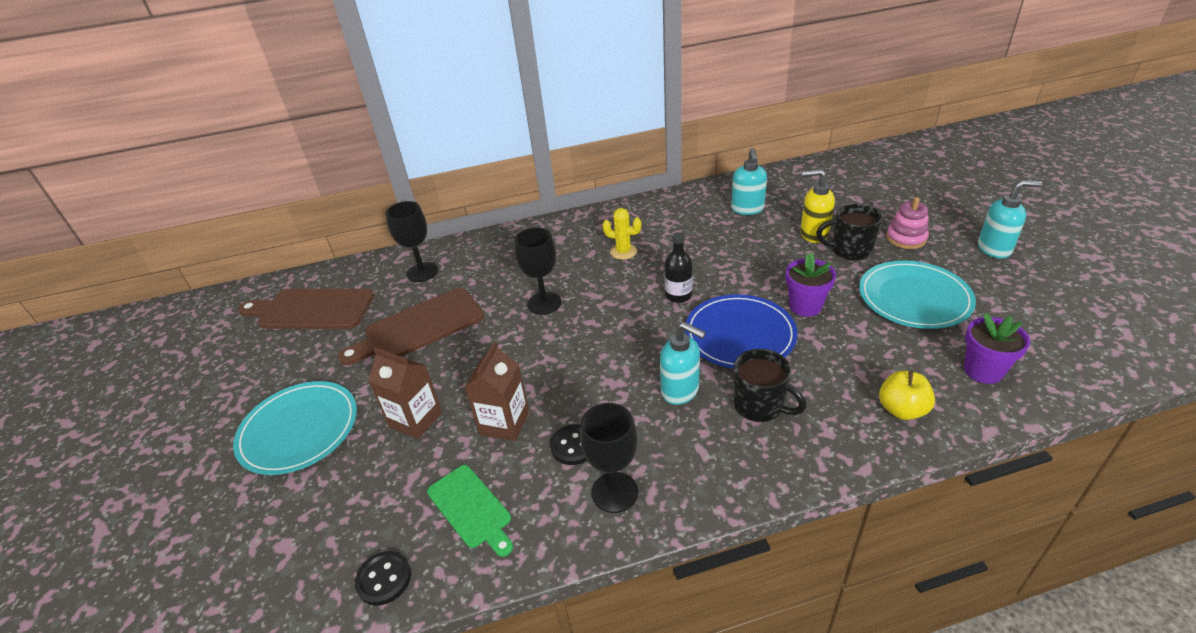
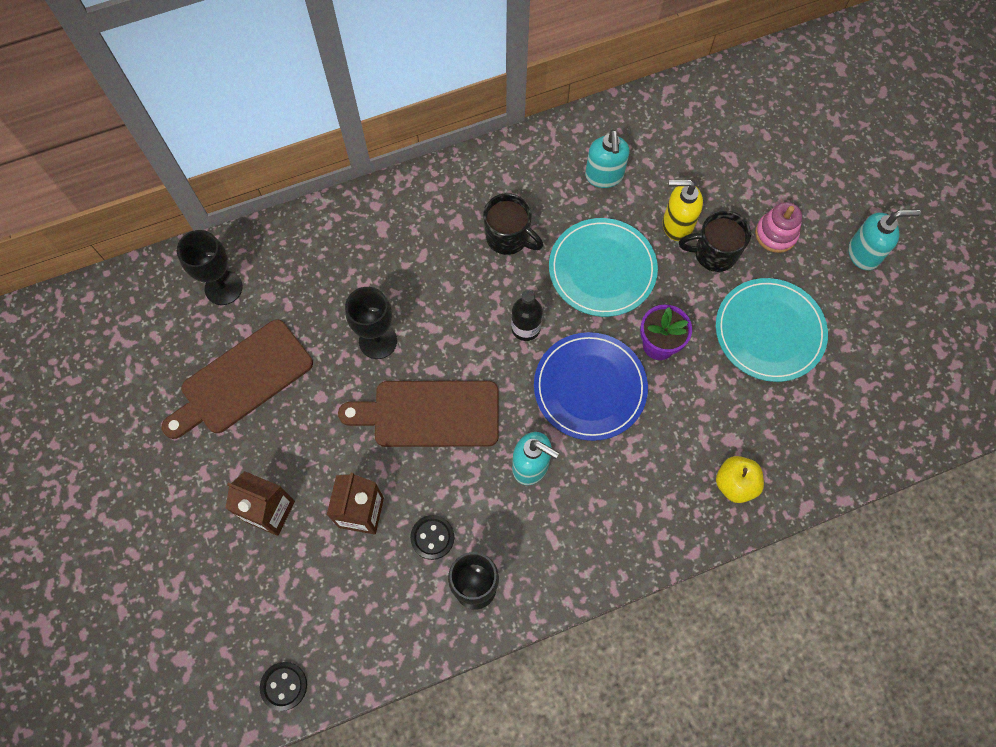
camera: 10 degrees left, 30 degrees up
(299, 430) = (150, 528): turquoise plate -> turquoise plate (602, 269)
(311, 309) = (105, 353): brown cutting board -> brown cutting board (429, 414)
(471, 508) = (347, 611): green cutting board -> none
(623, 252) = (460, 253): yellow cactus -> none
(760, 405) = (607, 482): black mug -> black mug (508, 238)
(983, 371) = (816, 433): purple flower pot -> none

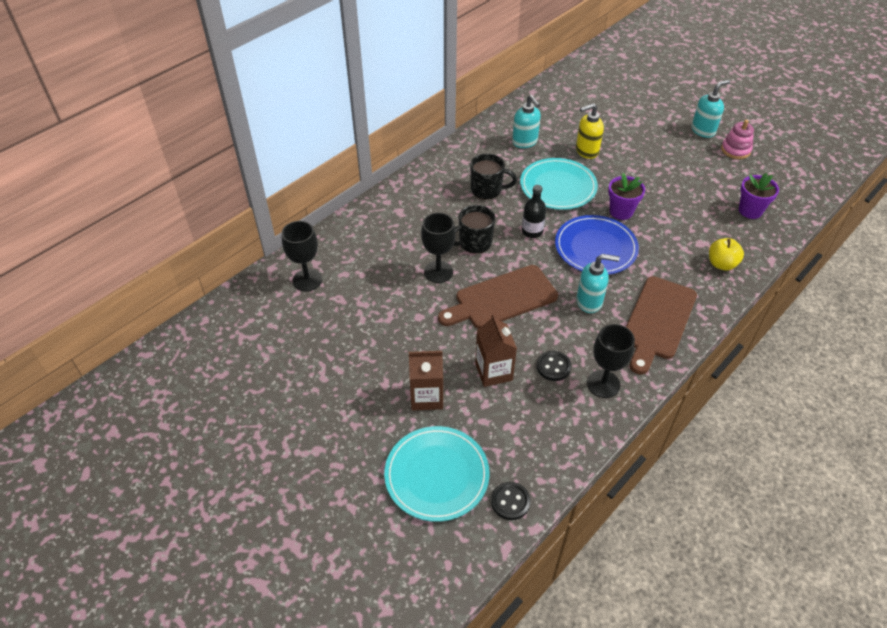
camera: 25 degrees left, 20 degrees down
(242, 380) = (355, 327): brown cutting board -> brown cutting board (658, 321)
(713, 253) = (619, 157): black mug -> black mug (474, 243)
(769, 331) = (680, 183): turquoise plate -> turquoise plate (436, 475)
(776, 234) = (647, 137): pink stacking toy -> pink stacking toy (735, 150)
(834, 417) = (750, 211): none -> purple flower pot

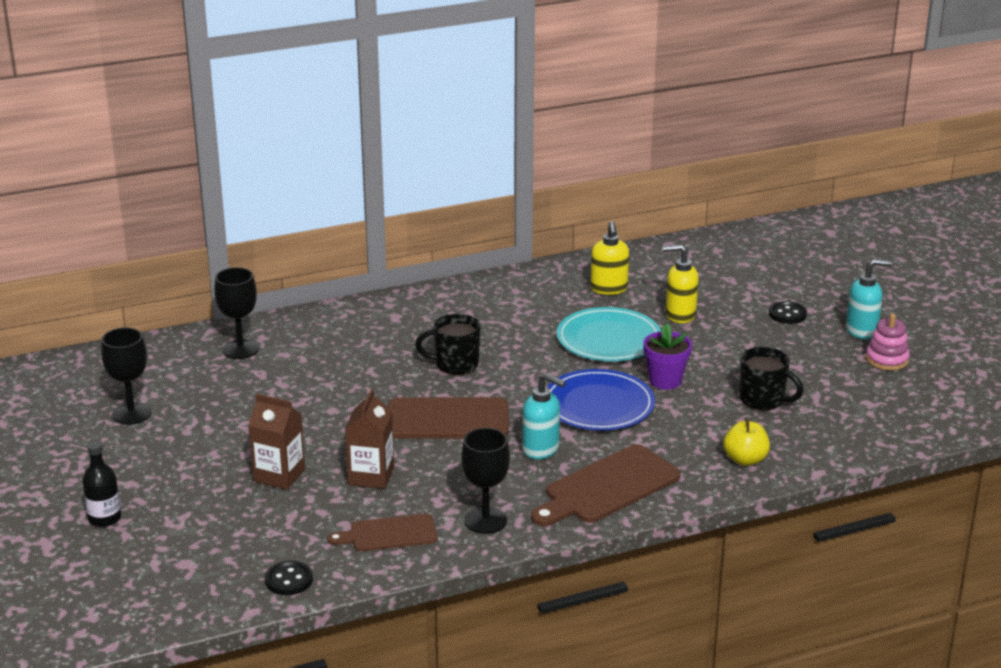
camera: 25 degrees right, 20 degrees down
(436, 475) = (232, 537): turquoise plate -> none
(438, 272) = (390, 379): black goblet -> black goblet (131, 414)
(487, 190) = (517, 322): black mug -> black mug (763, 400)
(525, 142) = (609, 289): turquoise soap dispenser -> yellow soap dispenser
(532, 231) = (535, 371): black bottle -> black bottle (104, 518)
(547, 424) = (389, 534): none -> brown cutting board
(553, 367) = (442, 491): black button -> black button (787, 314)
(750, 211) = (841, 421): purple flower pot -> none

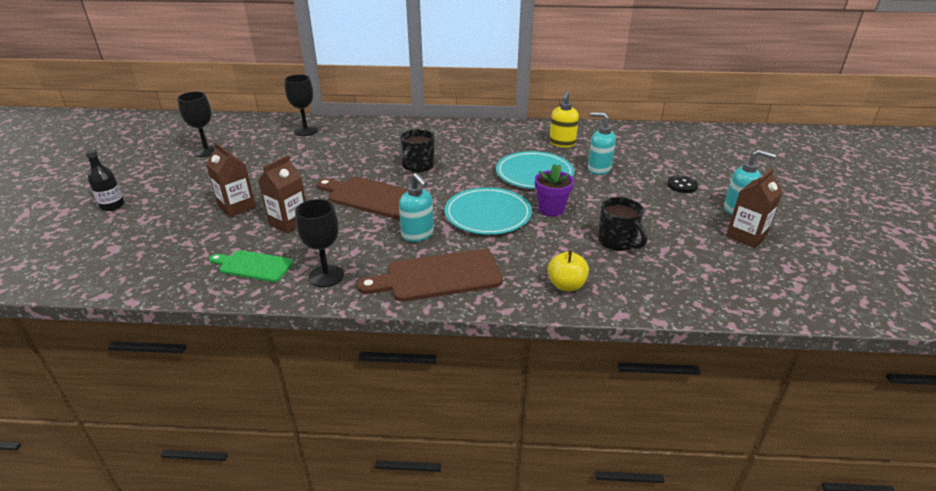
camera: 25 degrees right, 5 degrees up
(289, 580) = (154, 279): black button -> none
(389, 534) = (253, 266): brown cutting board -> green cutting board
(455, 364) = (418, 166): black mug -> black mug turned 90 degrees counterclockwise
(598, 405) = (488, 214): blue plate -> turquoise plate
(679, 315) = (598, 169): yellow soap dispenser -> turquoise soap dispenser
(886, 359) = (746, 236): pink stacking toy -> brown carton

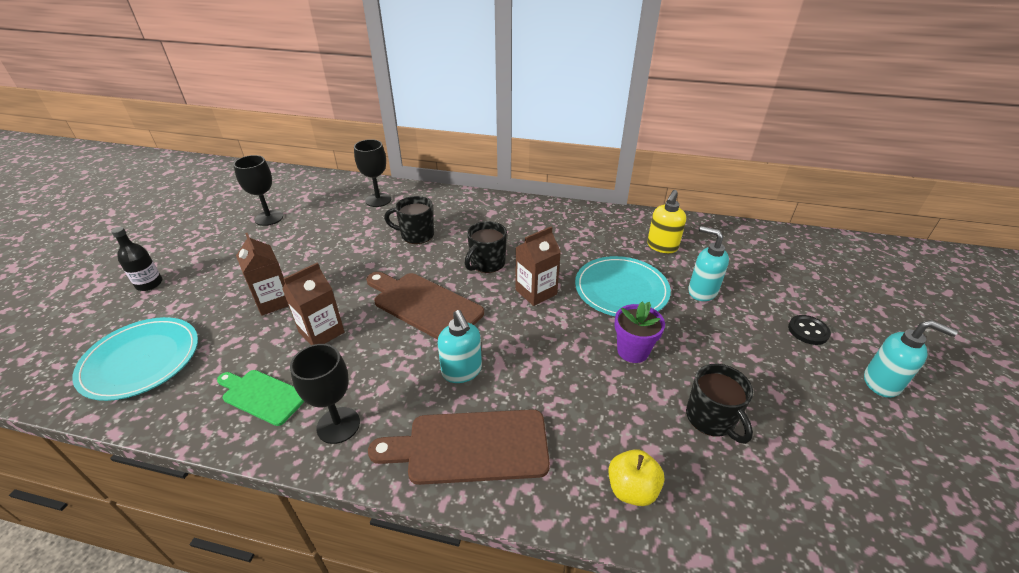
camera: 10 degrees right, 5 degrees up
(349, 152) = (416, 235): none -> black mug
(488, 214) = (553, 348): turquoise plate -> turquoise plate (141, 360)
(746, 236) = (892, 433): brown carton -> brown carton (536, 292)

